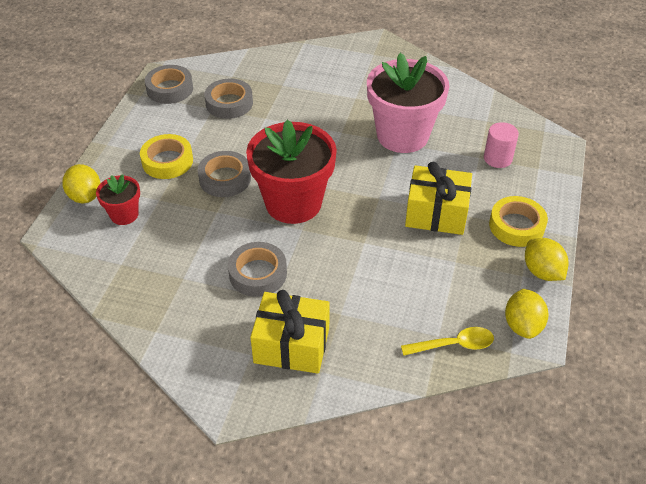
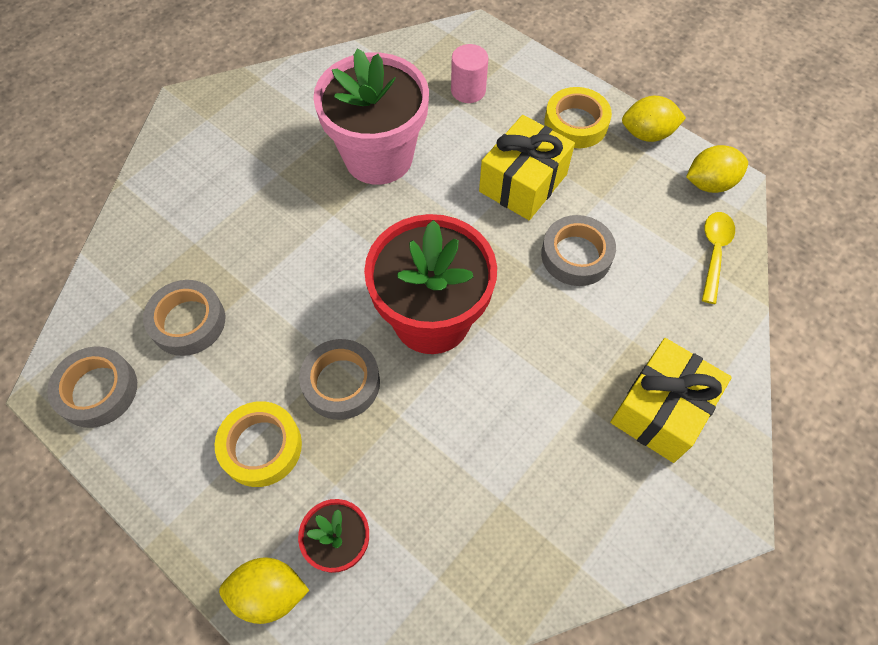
camera: 65 degrees left, 15 degrees up
(258, 274) = (534, 405): grey tape -> grey tape (576, 255)
(522, 325) = (709, 183): yellow lemon -> yellow lemon turned 45 degrees counterclockwise

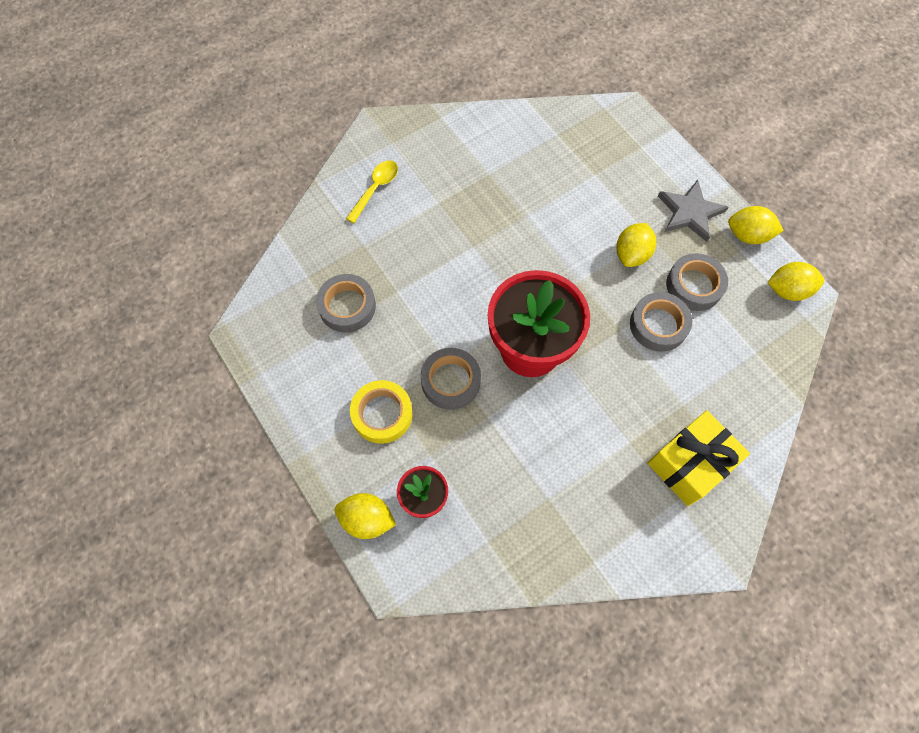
camera: 15 degrees right, 5 degrees up
(98, 390) = (273, 342): grey tape -> grey tape (694, 285)
(378, 157) = (520, 206): pink flower pot -> none
(468, 90) = (607, 164): pink cylinder -> none
(523, 183) = (631, 254): yellow gift -> yellow lemon
(575, 123) = (689, 213): yellow tape -> grey star
(714, 252) = (772, 349): yellow spoon -> yellow spoon (375, 189)

